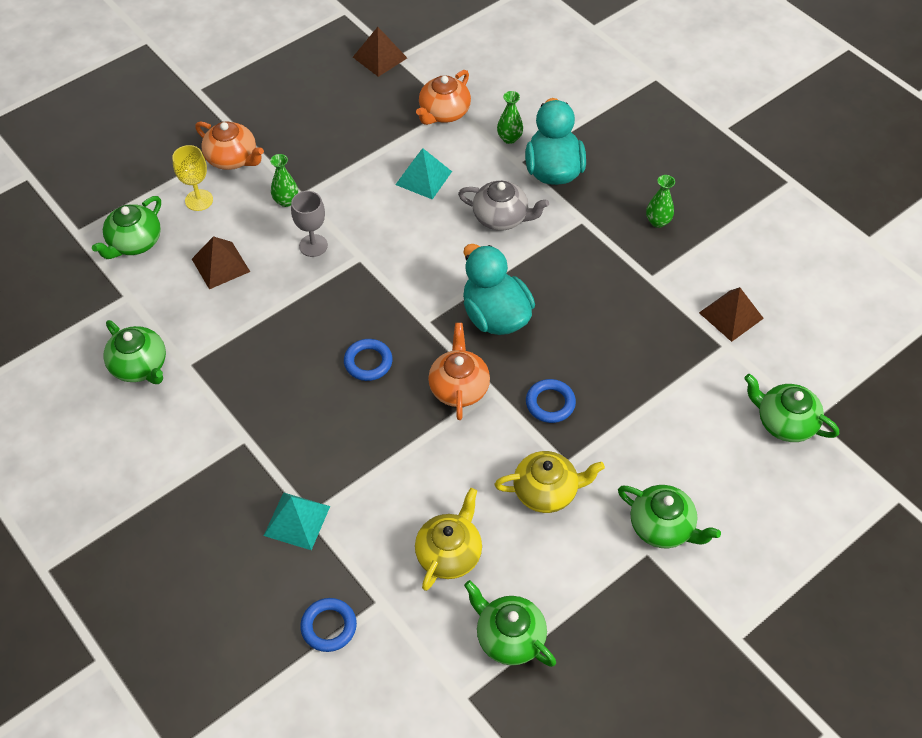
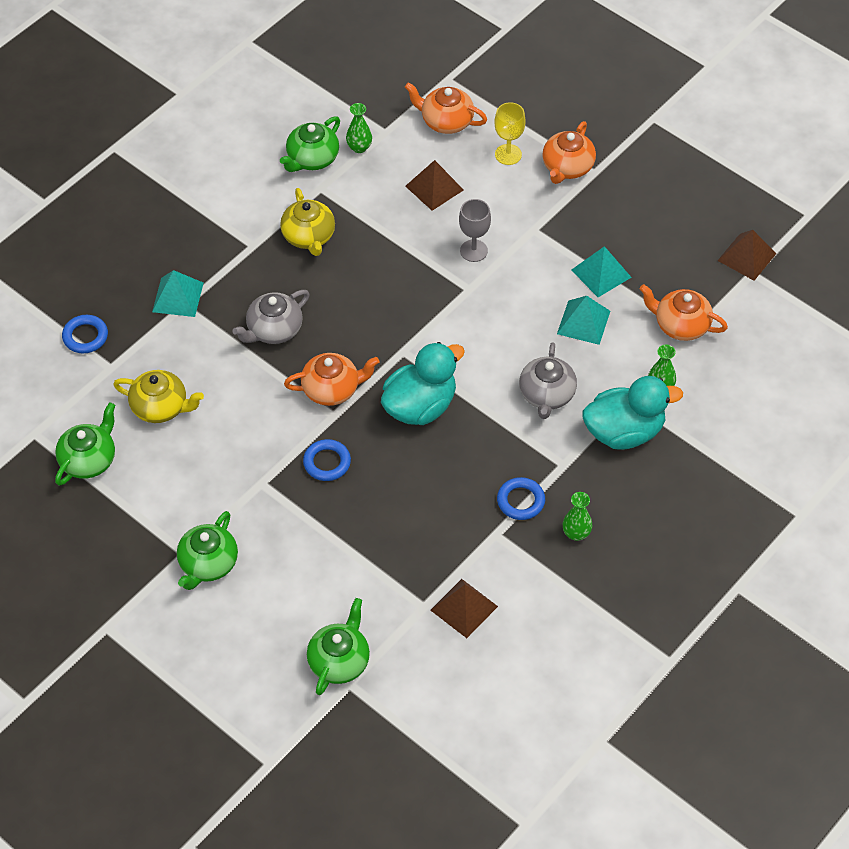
camera: 80 degrees right, 0 degrees up
(134, 242) = (446, 121): green teapot -> orange teapot
(286, 201) = (524, 219): green vase -> green vase (359, 147)
(368, 362) = (347, 317): blue ring -> blue ring (520, 501)
(368, 430) = (274, 330): none -> grey teapot
(369, 156) = (601, 273): none -> turquoise pyramid
(546, 491) = (232, 470): yellow teapot -> yellow teapot (309, 236)

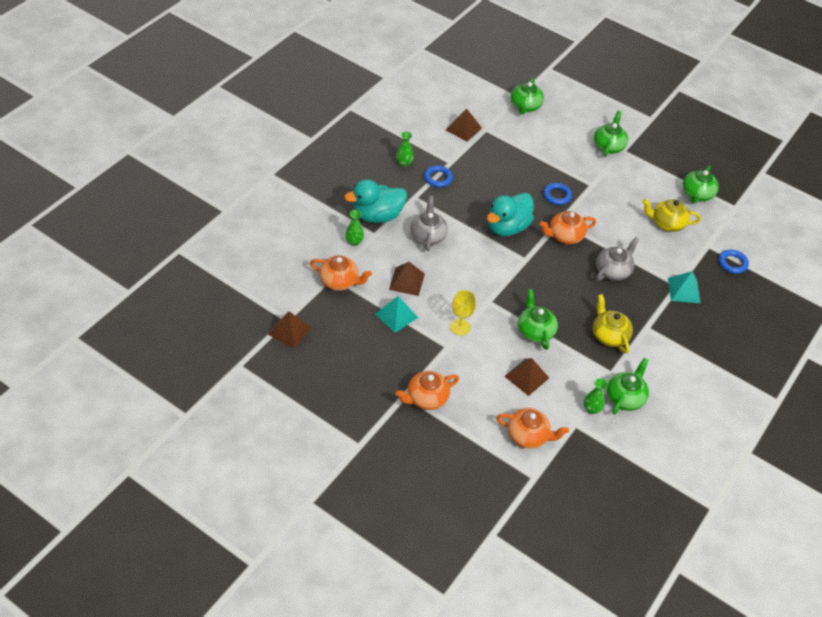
camera: 170 degrees right, 5 degrees down
(410, 246) = (535, 331): none -> green teapot
(473, 251) = (489, 329): grey goblet -> none
(508, 154) = (474, 407): yellow goblet -> yellow goblet (460, 327)
(567, 167) = (426, 398): orange teapot -> orange teapot turned 135 degrees counterclockwise
(583, 322) = (407, 281): turquoise pyramid -> brown pyramid

